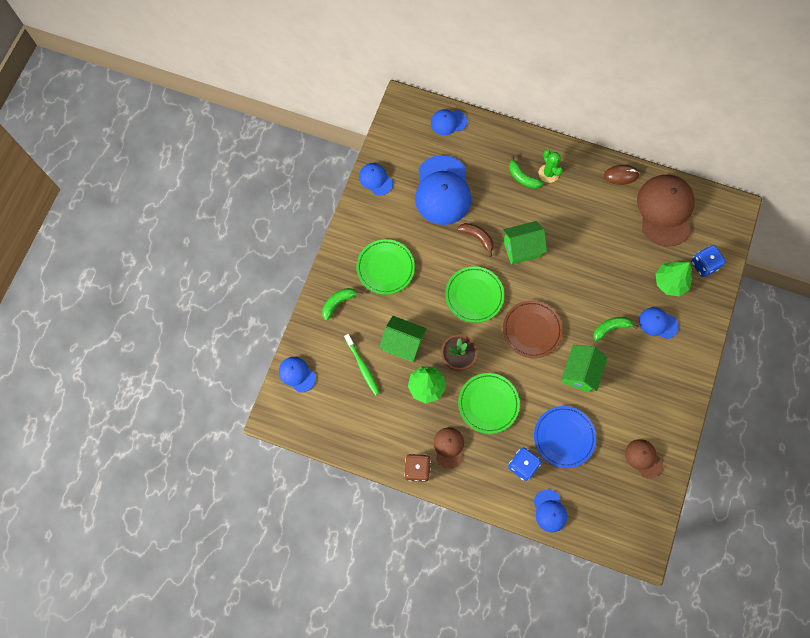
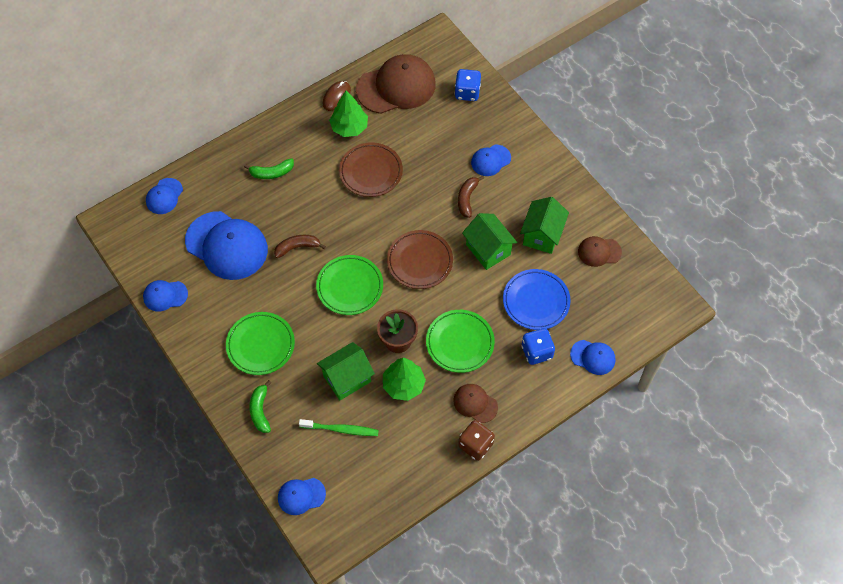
camera: 55 degrees left, 10 degrees down
(521, 249) = (338, 219): green house -> green house (542, 235)
(548, 173) = (286, 150): green cactus -> none
(578, 244) = (371, 172): none -> brown plate
(611, 328) = (467, 199): green banana -> brown banana
(665, 210) = (396, 87): brown cap -> brown cap turned 120 degrees clockwise
(670, 282) = (462, 127): green tree -> green tree (349, 127)

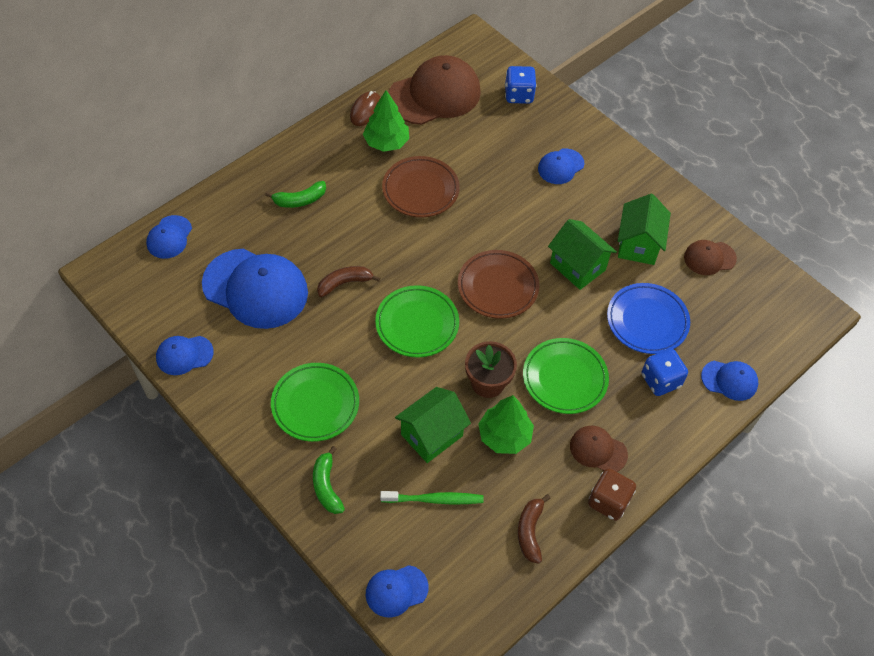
camera: 10 degrees left, 5 degrees down
(467, 199) = (541, 211): brown banana -> brown banana (530, 531)

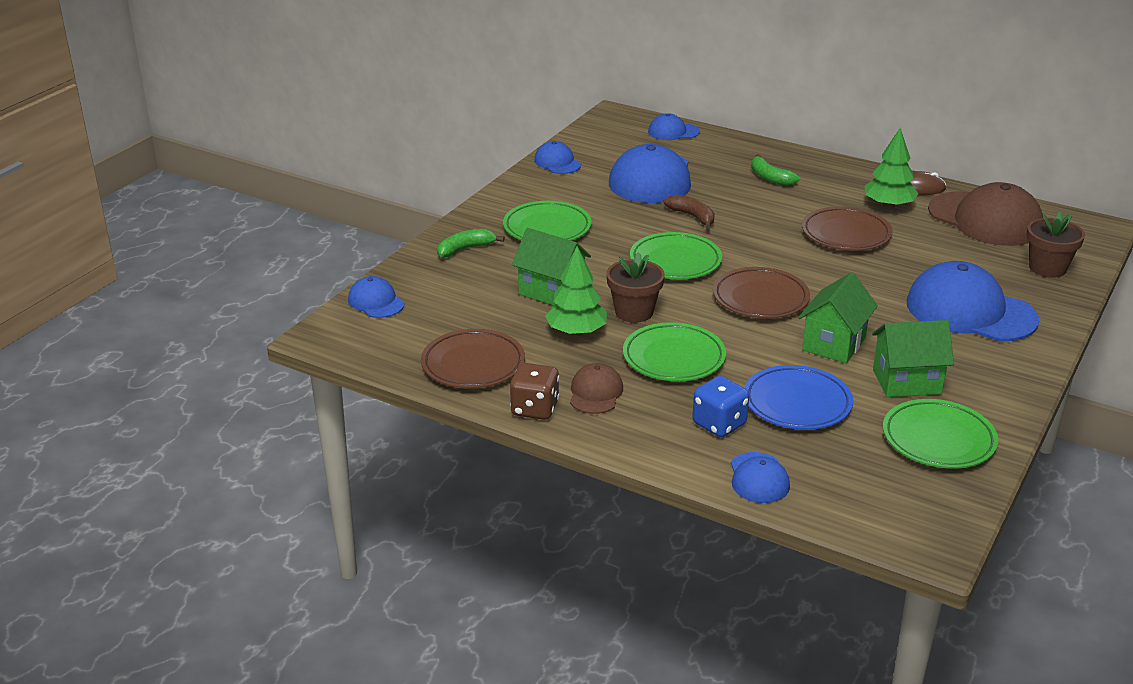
camera: 75 degrees right, 25 degrees down
(434, 499) = (481, 305): green toothbrush -> none
(518, 95) = (1047, 268): blue dice -> brown flower pot
(530, 531) = (473, 364): brown banana -> brown plate
(560, 166) = (970, 311): blue cap -> blue cap, size x2.00
(709, 258) = (938, 439): brown cap -> green plate

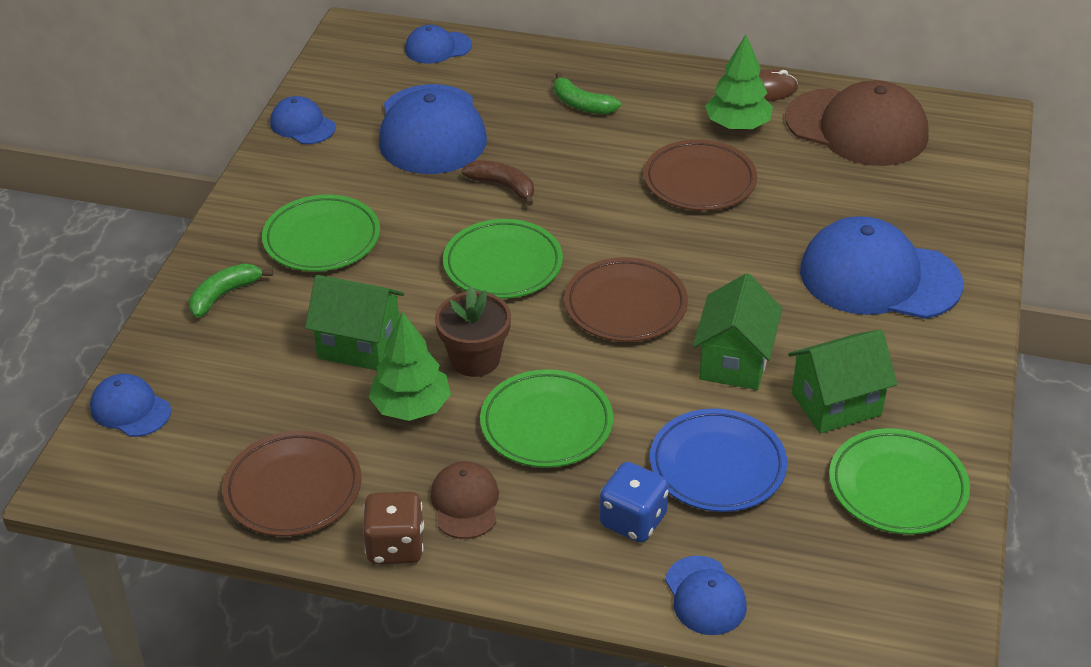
camera: 15 degrees left, 10 degrees up
(1047, 268) = (948, 192): brown flower pot -> none

